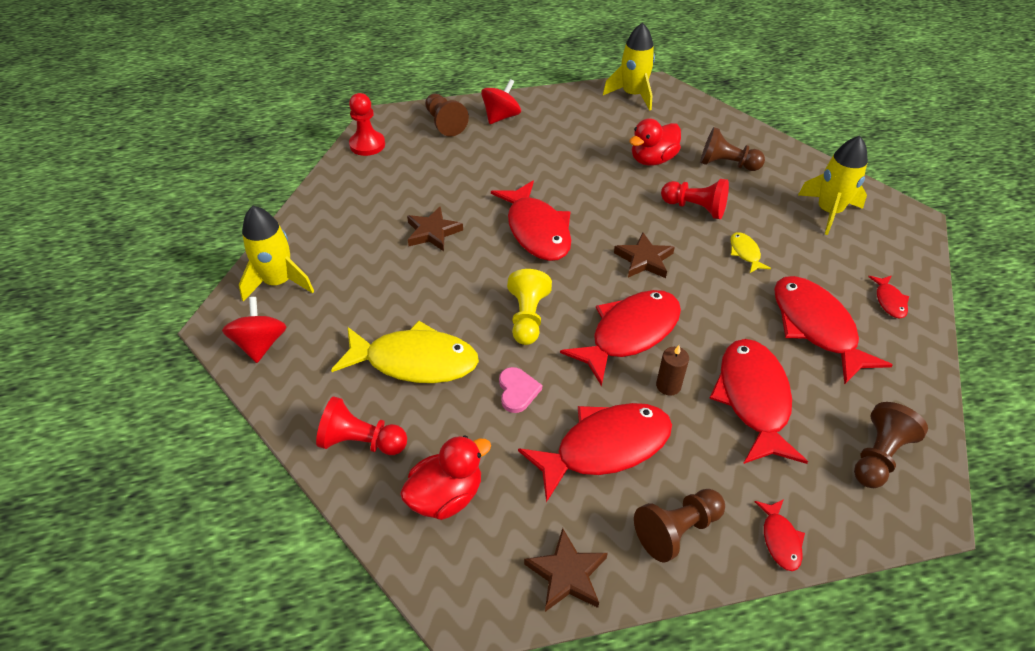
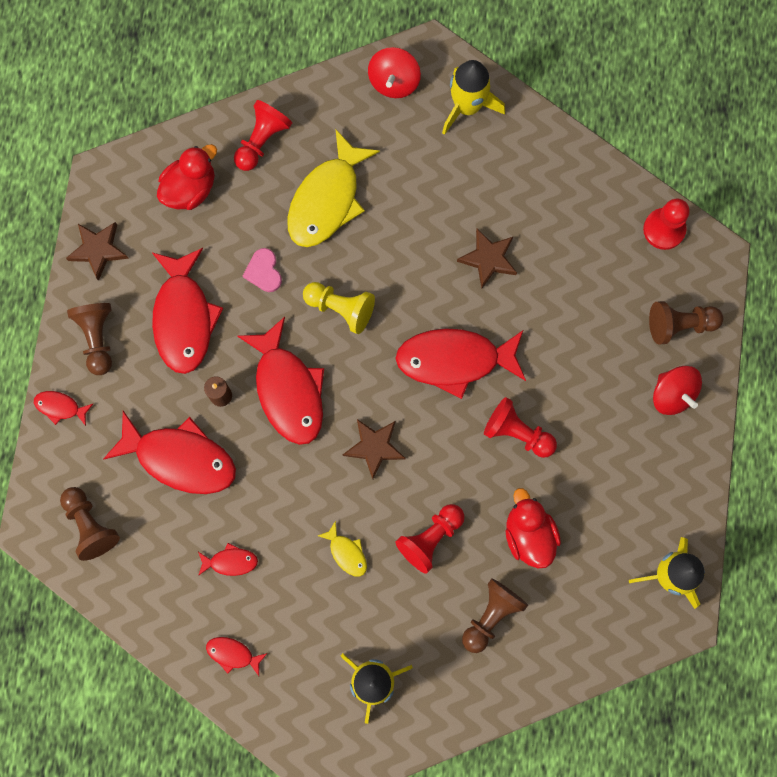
camera: 110 degrees right, 30 degrees up
(261, 344) = (394, 82): red spinning top -> red spinning top turned 90 degrees clockwise
(446, 496) = (190, 189): red duck -> red duck turned 120 degrees counterclockwise
(517, 391) = (264, 271): pink heart -> pink heart turned 60 degrees clockwise
(577, 182) = (517, 433): none -> red pawn
(745, 253) = (346, 552): yellow fish -> yellow fish turned 45 degrees clockwise
(816, 327) = (230, 561): red fish -> red fish, size x0.45

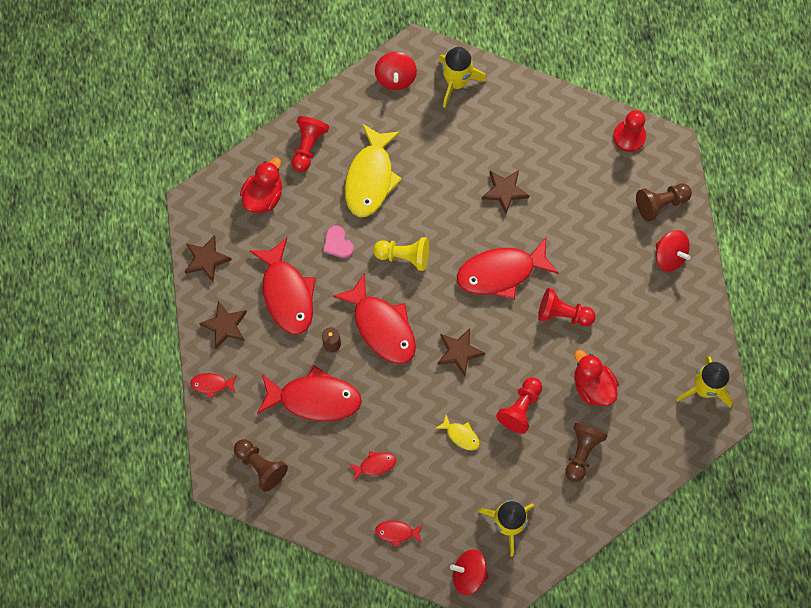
camera: 15 degrees left, 5 degrees down
(97, 338) = (225, 326): brown pawn -> brown star
(306, 731) = (468, 574): none -> red spinning top

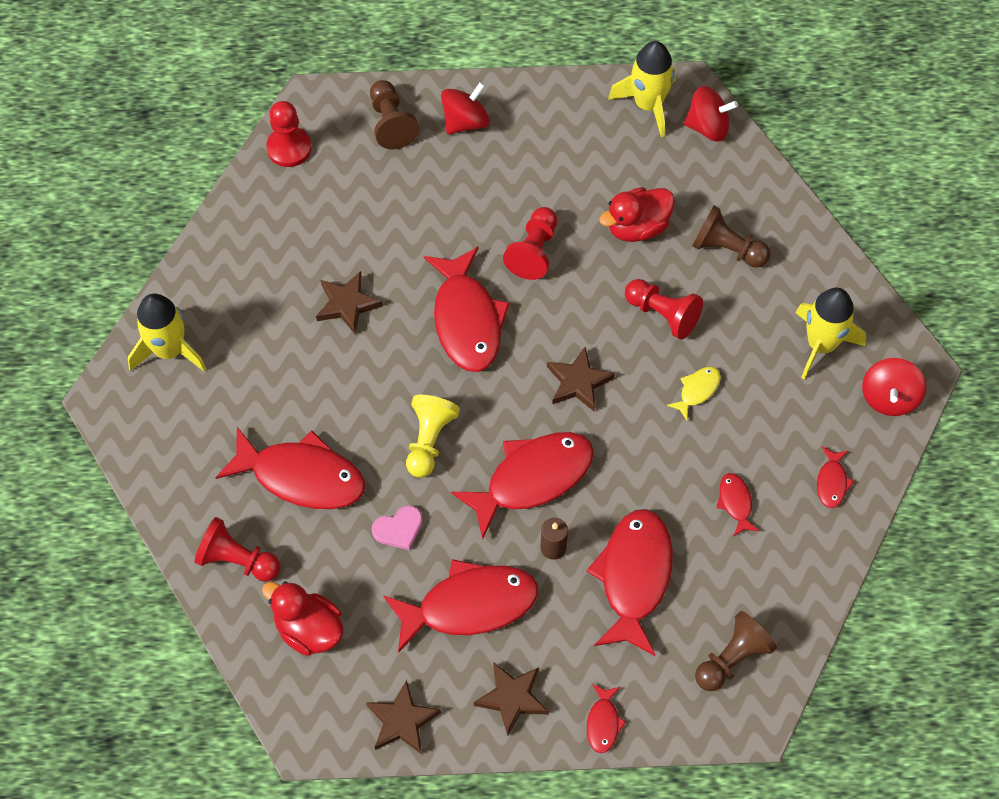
camera: 85 degrees left, 10 degrees down
(370, 178) = (301, 476): yellow fish -> red fish
(395, 77) = (146, 430): red spinning top -> red spinning top (708, 127)

